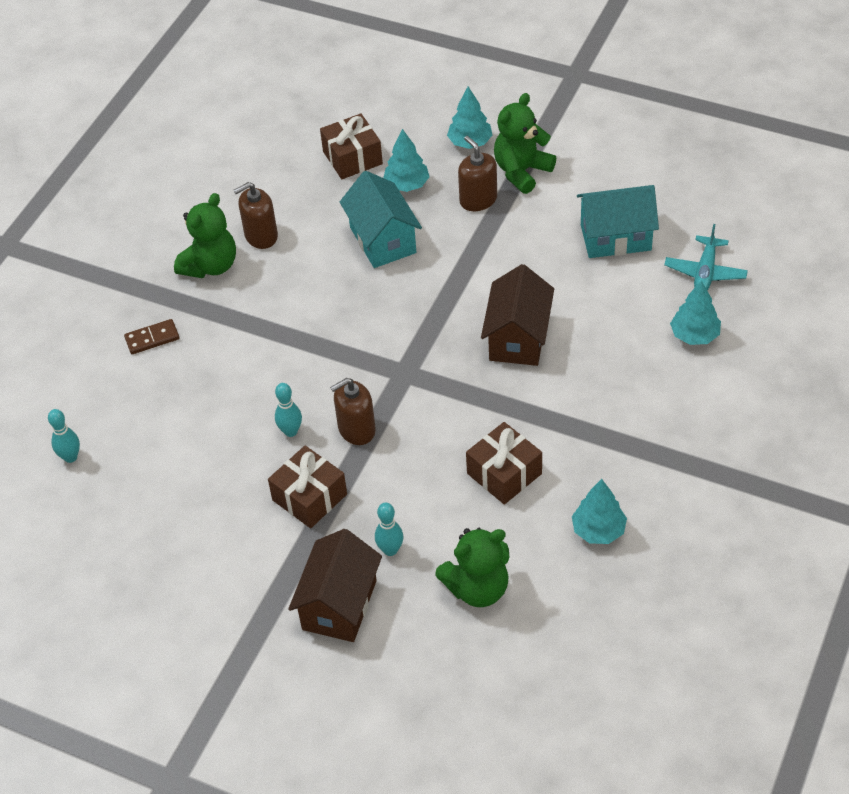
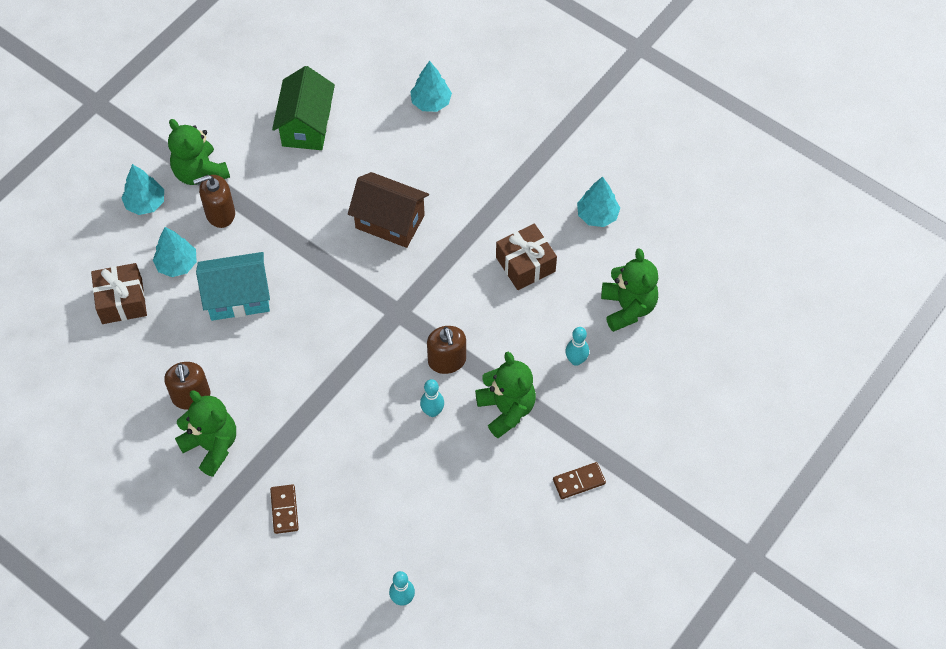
camera: 80 degrees left, 10 degrees up
(234, 585) = (579, 482): none -> brown domino
(309, 497) = (506, 409): brown gift -> green teddy bear
(339, 605) = (618, 407): brown house -> none
(615, 237) = (306, 126): turquoise house -> green house
(705, 272) = (368, 76): turquoise plane -> none

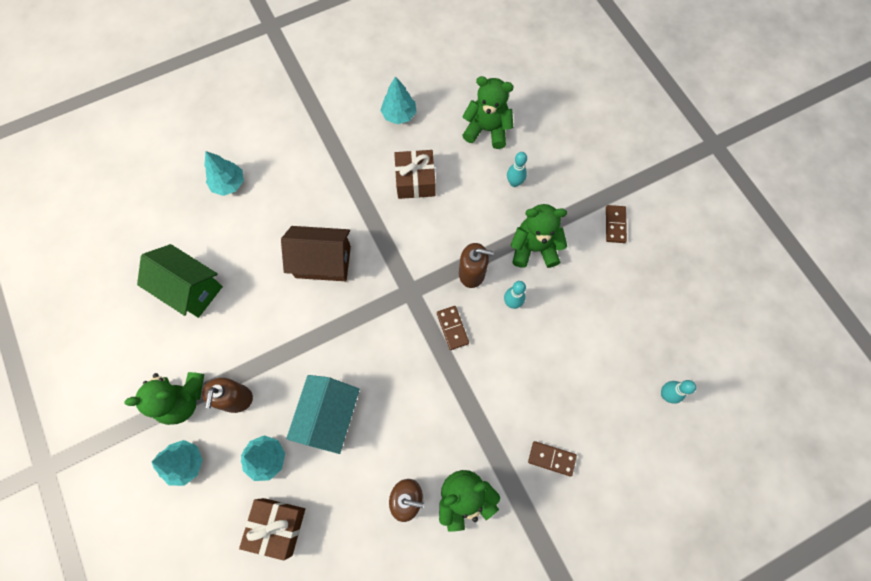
camera: 65 degrees left, 10 degrees up
(377, 366) = (452, 328): none -> brown domino
(390, 222) = (323, 262): brown house -> brown house turned 45 degrees clockwise

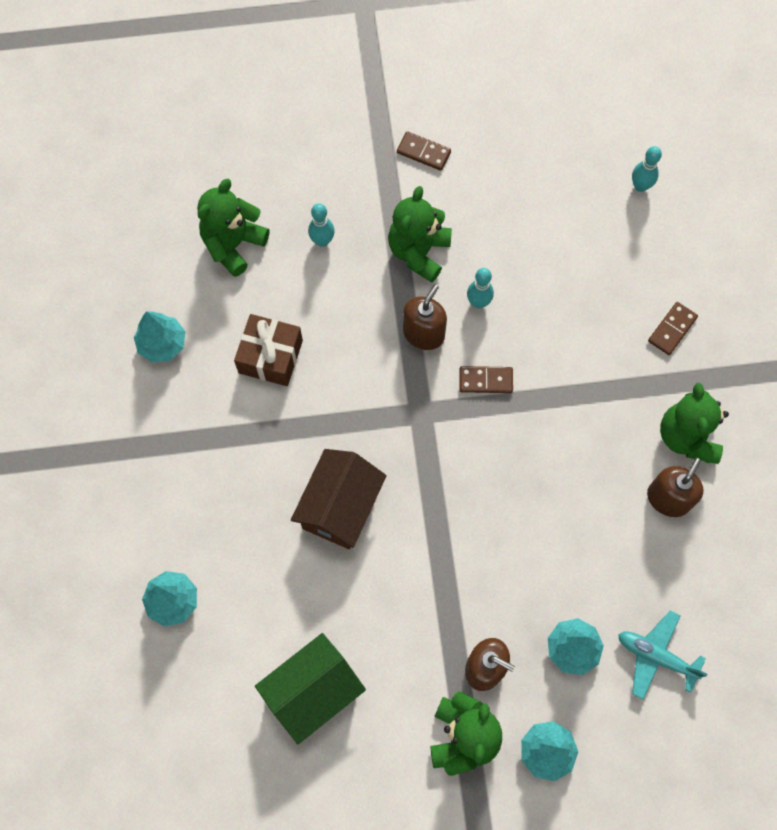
camera: 70 degrees left, 0 degrees up
(277, 526) = (656, 656): brown gift -> turquoise plane
(329, 416) = (546, 559): turquoise house -> none

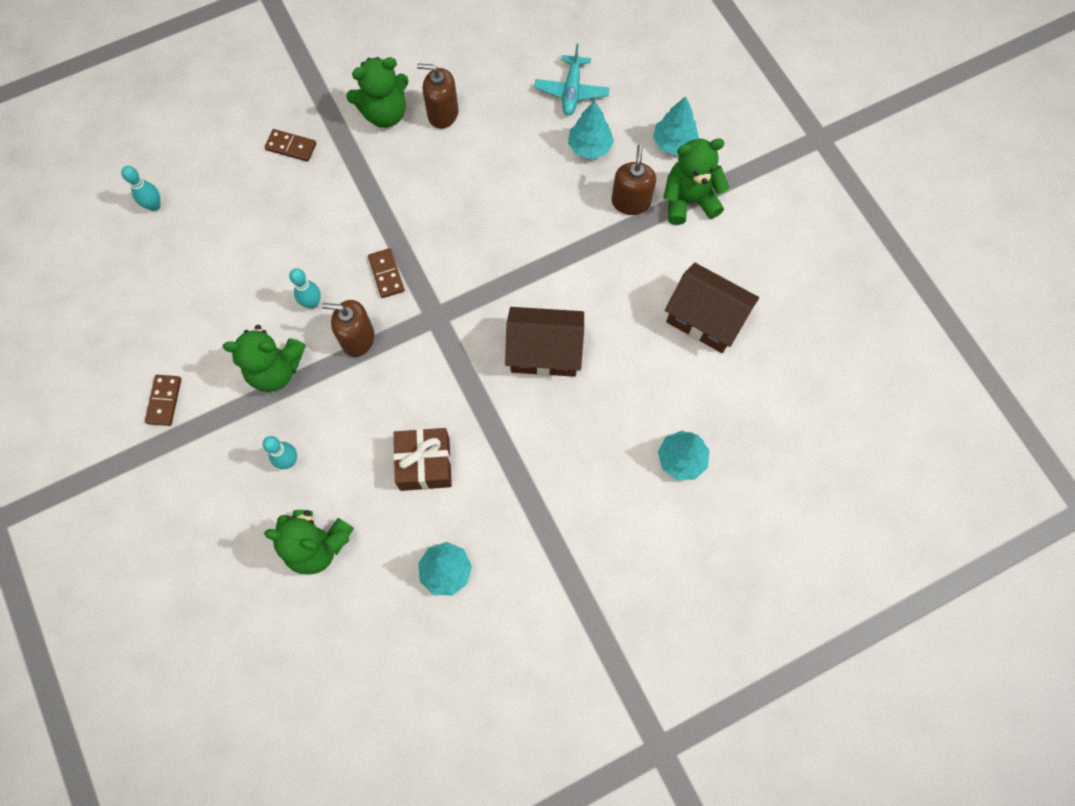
camera: 110 degrees left, 0 degrees up
(313, 691) = (705, 319): green house -> brown house

